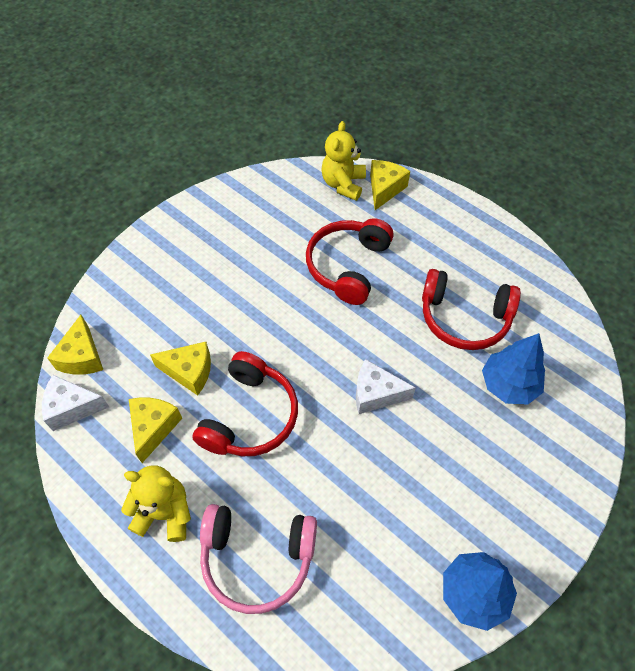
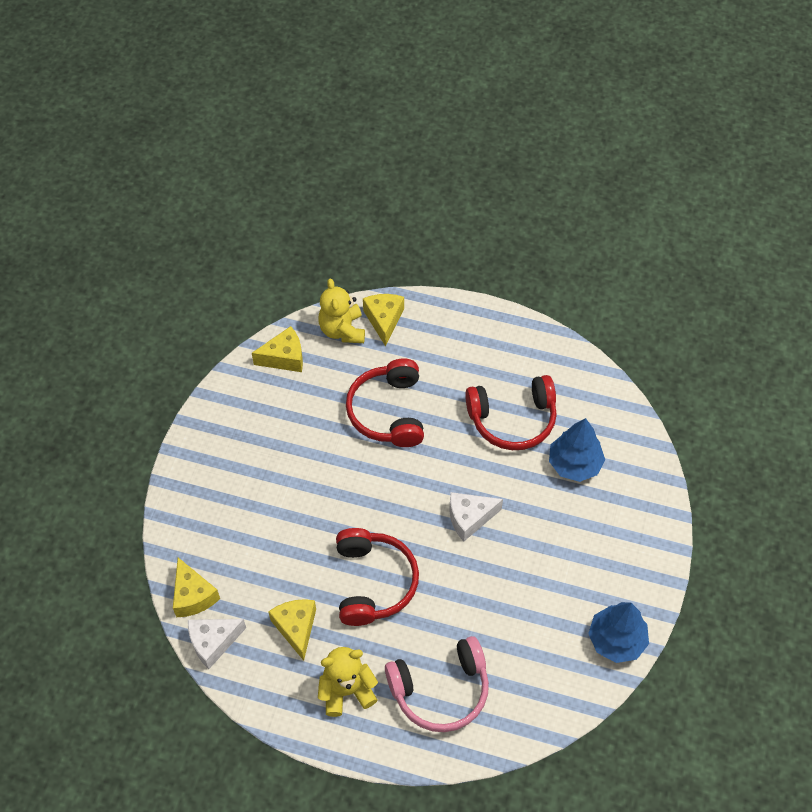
camera: 25 degrees left, 0 degrees up
(189, 371) = (299, 567): yellow cheese -> yellow cheese (284, 357)

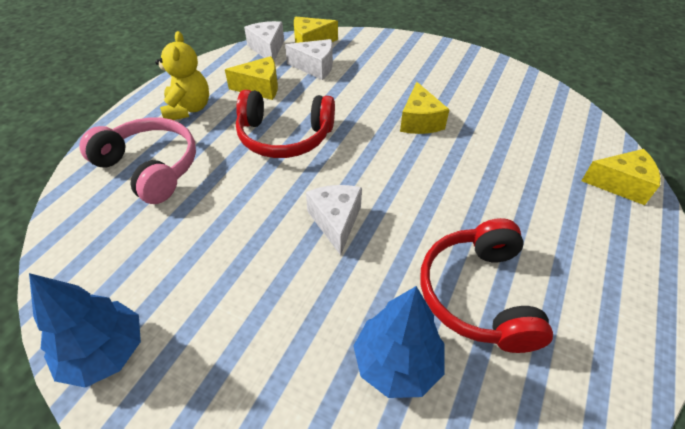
camera: 100 degrees right, 10 degrees down
(246, 579) = (315, 67): none -> white cheese
(284, 357) = (550, 106): yellow cheese -> yellow cheese (419, 121)
(342, 330) = (596, 149): yellow teddy bear -> none
(388, 411) = (487, 172): red headphones -> none
(440, 690) = (150, 167): pink headphones -> pink headphones turned 135 degrees clockwise

